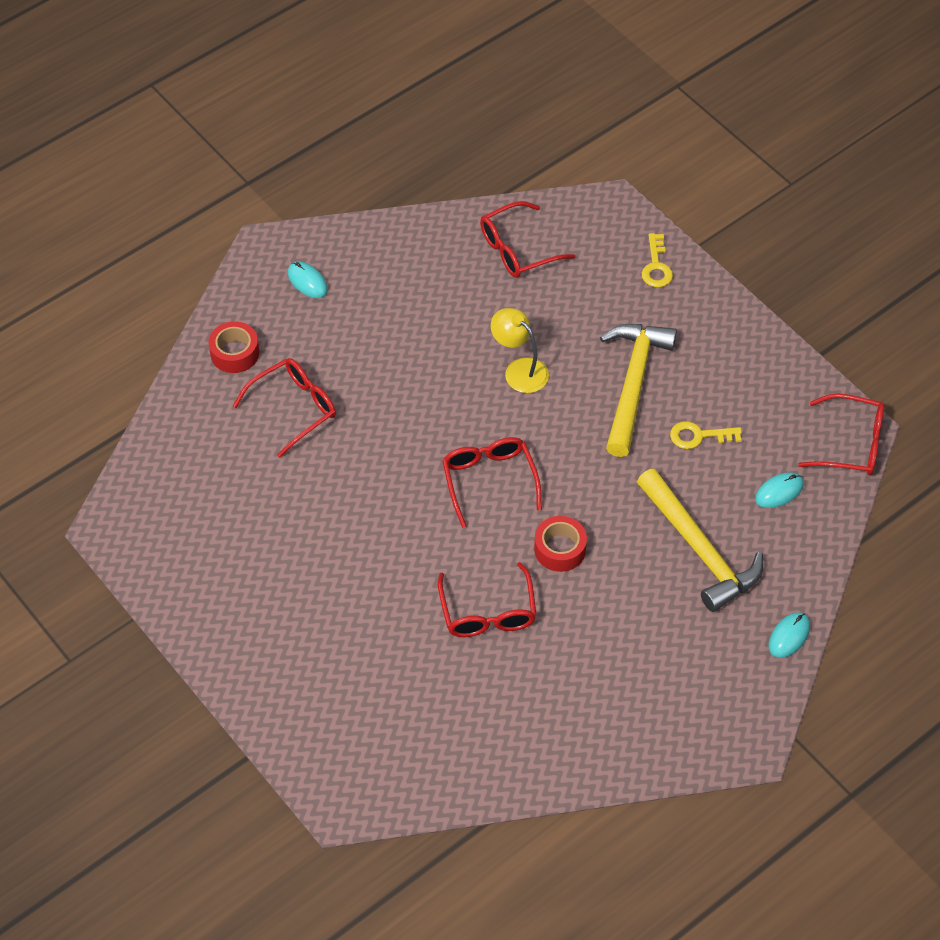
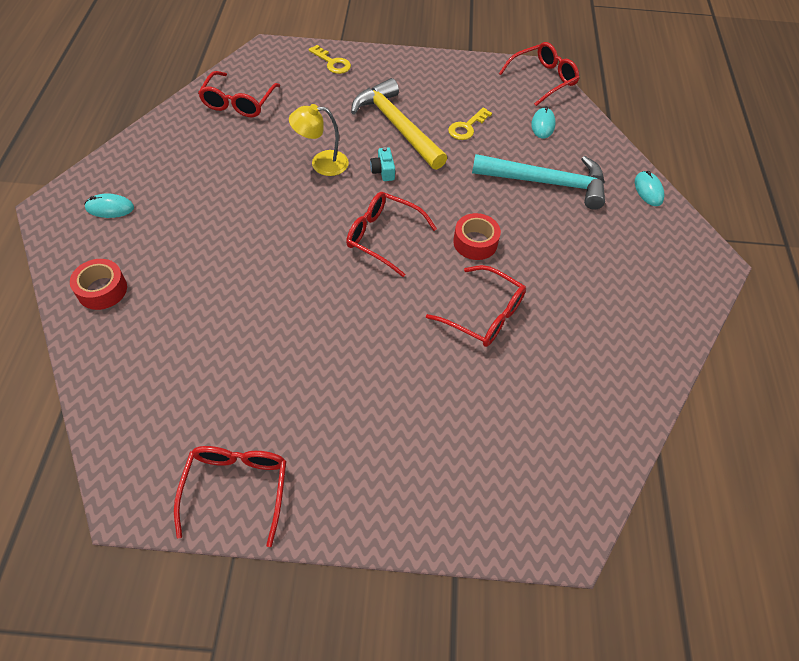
camera: 50 degrees left, 0 degrees up
(294, 408) = (193, 293): red glasses -> red glasses (236, 489)
(564, 419) = (383, 171): none -> turquoise camera
(699, 550) = (546, 183): yellow hammer -> turquoise hammer

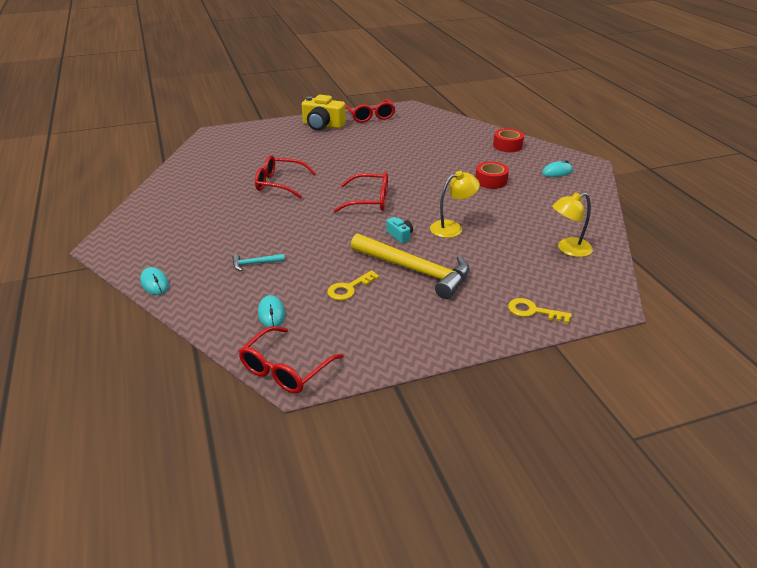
camera: 160 degrees right, 20 degrees down
(238, 102) = (568, 249): red glasses -> yellow lamp
(345, 486) = (323, 125): none -> yellow camera
(467, 127) = (349, 288): yellow key -> yellow key turned 150 degrees counterclockwise
(475, 242) = (301, 213): red tape -> red tape (491, 181)
(546, 183) = (255, 263): turquoise hammer -> turquoise hammer, size x0.41

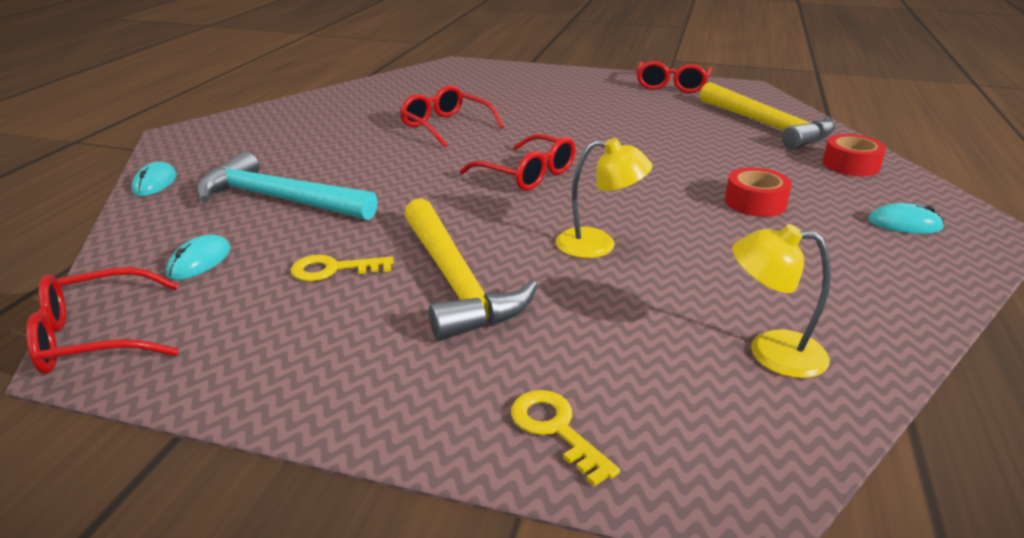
camera: 35 degrees right, 5 degrees down
(255, 263) = (279, 199): turquoise hammer -> turquoise hammer, size x2.43
(323, 125) = (594, 82): yellow camera -> none
(400, 235) = (504, 229): turquoise camera -> none
(448, 132) = (767, 126): none -> yellow hammer

